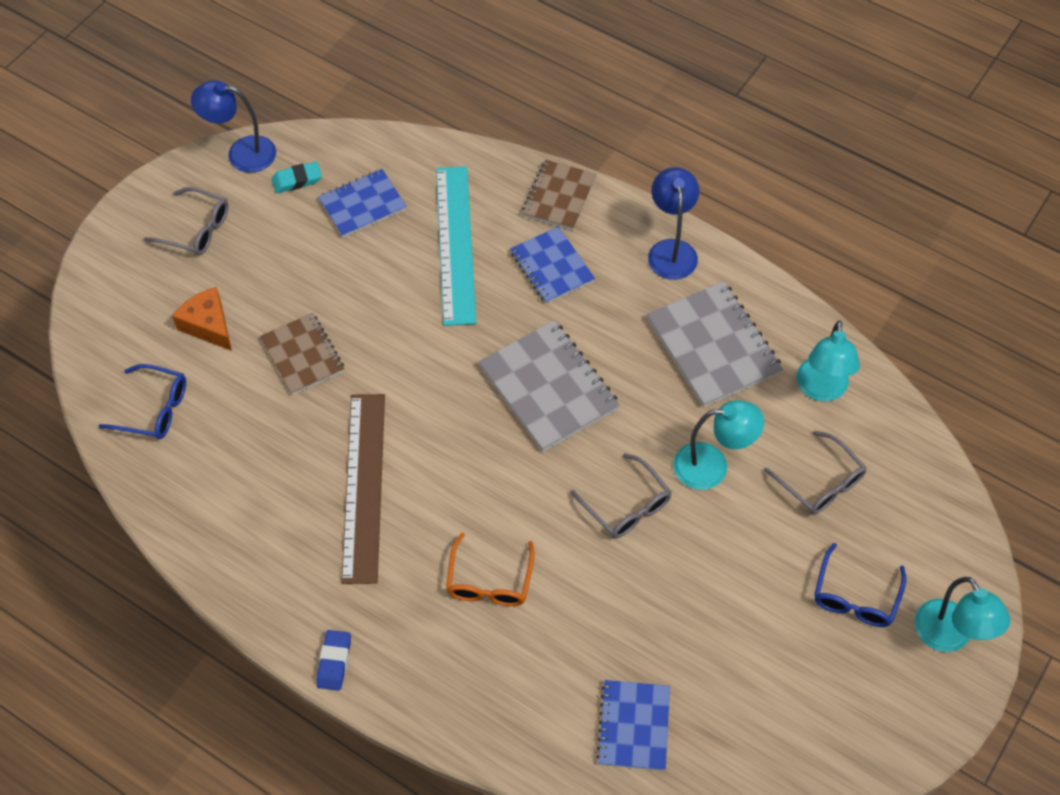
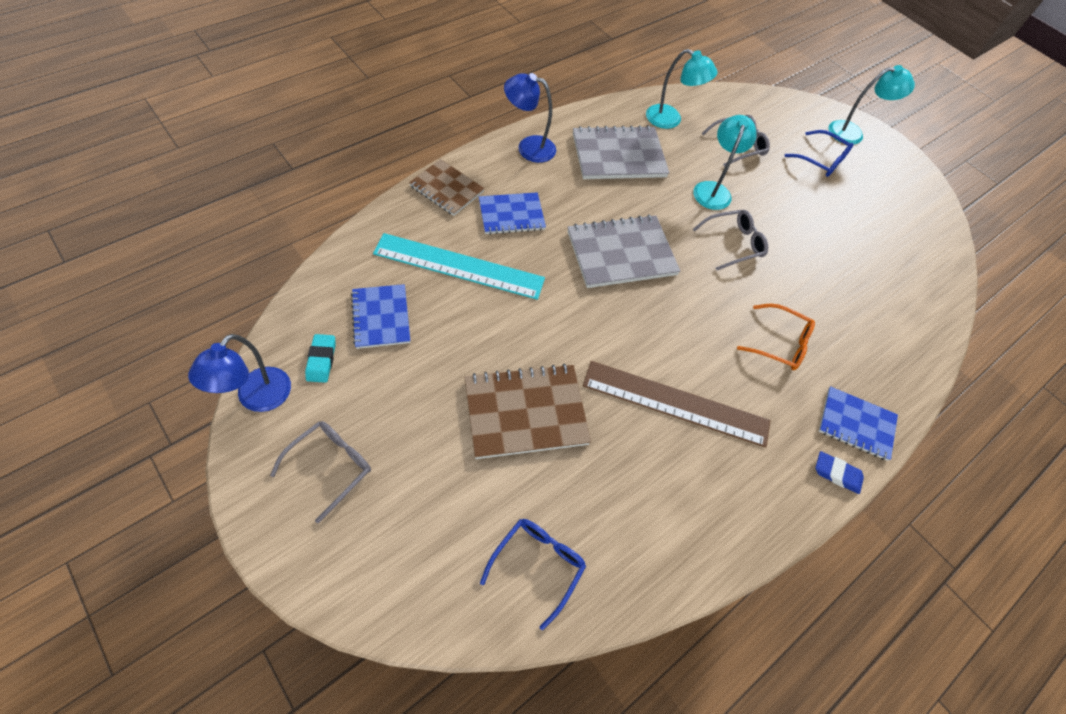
camera: 80 degrees left, 0 degrees up
(208, 325) = (456, 486): orange cheese -> none
(303, 355) = (525, 412): brown notebook -> brown notebook, size x1.55
(633, 726) = (902, 297): blue notebook -> blue notebook (856, 424)

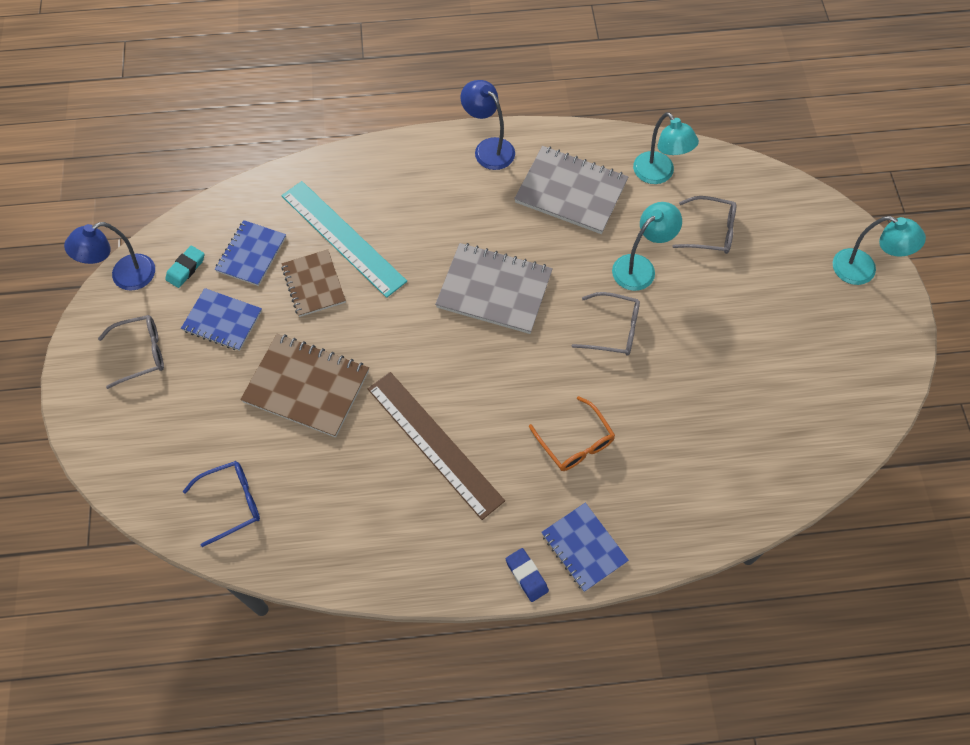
camera: 40 degrees right, 5 degrees up
(446, 189) = (383, 161): brown notebook -> brown notebook (313, 284)
(511, 215) = (422, 210): blue notebook -> blue notebook (222, 321)
(821, 160) = (793, 285): blue glasses -> none

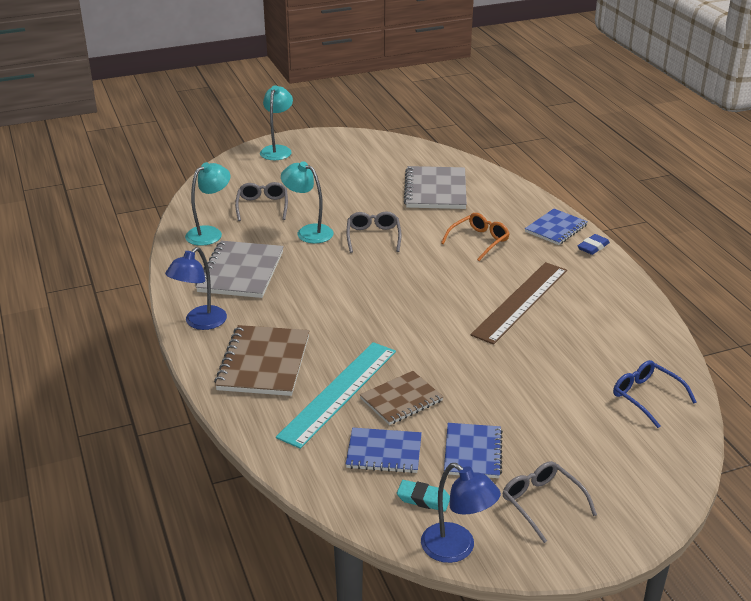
camera: 105 degrees left, 30 degrees down
(306, 386) = (511, 379): brown notebook -> brown notebook (263, 363)
(494, 290) = (360, 295): grey notebook -> grey notebook (435, 190)

